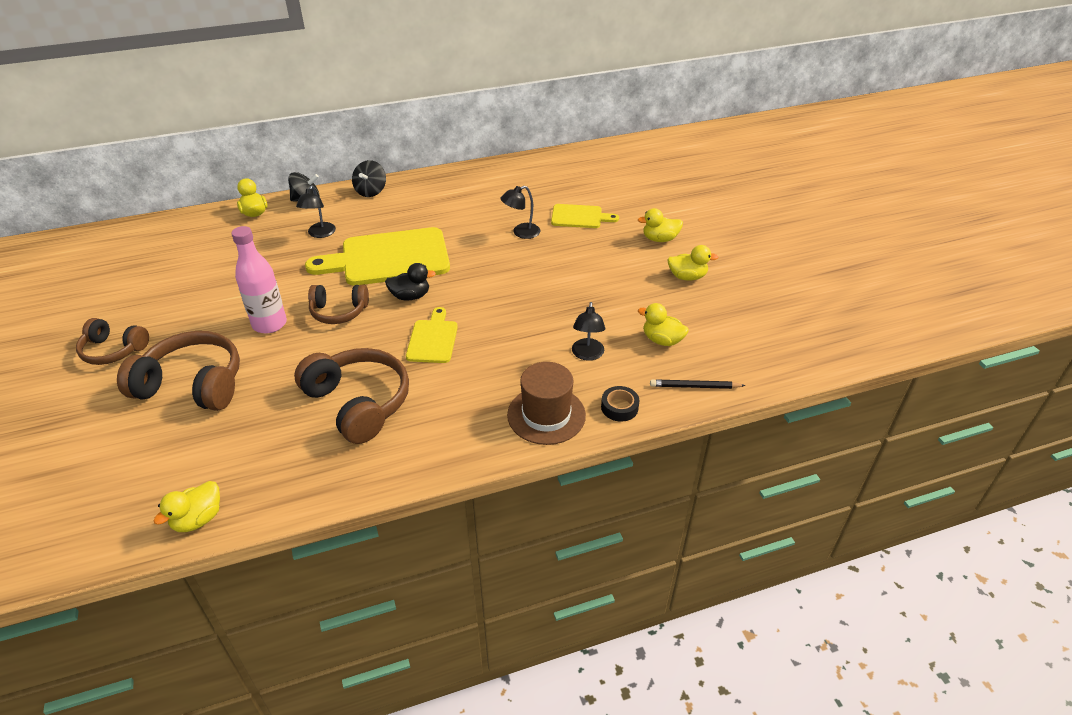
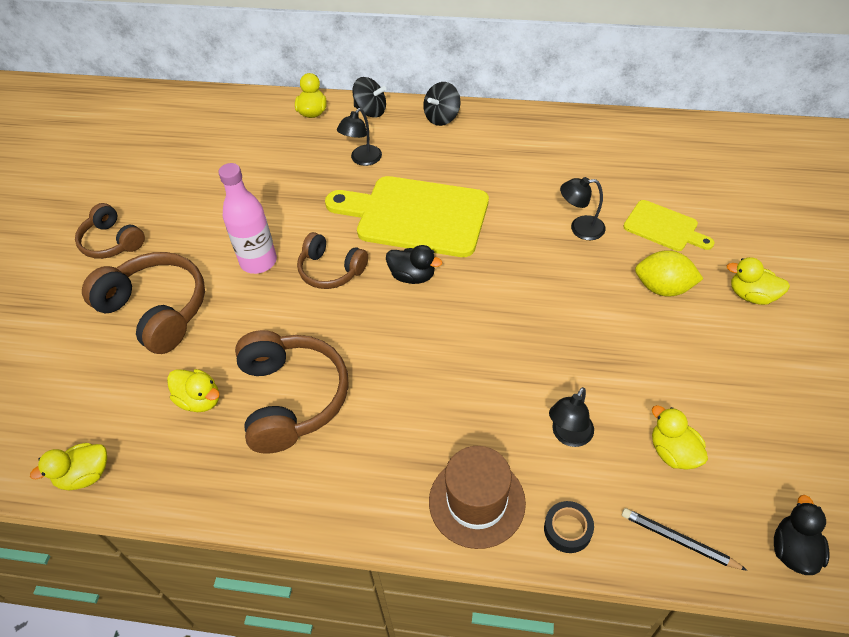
camera: 30 degrees right, 10 degrees up
(432, 339) = (407, 344): yellow cutting board -> none
(600, 251) = (663, 288): none -> yellow lemon
(687, 277) = (758, 367): yellow duck -> yellow duck (200, 400)
(765, 366) = (793, 550): none -> black duck

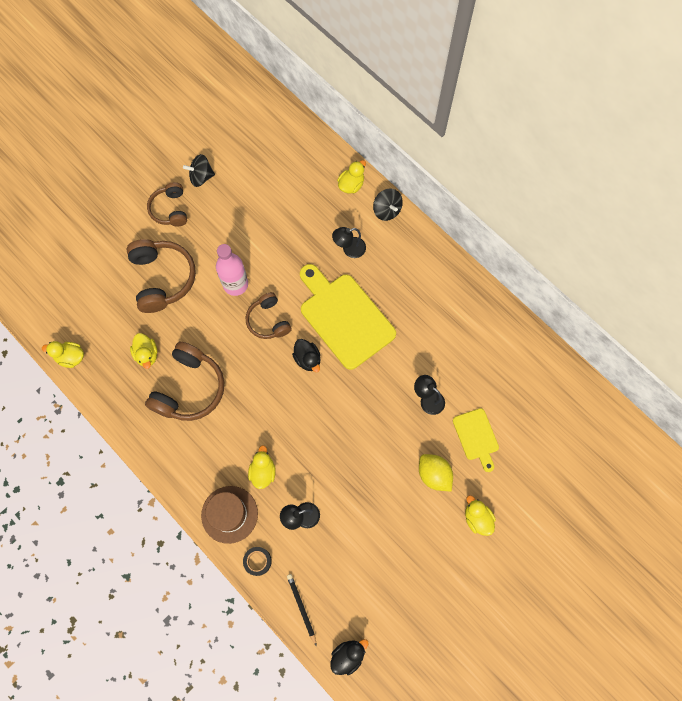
camera: 35 degrees right, 20 degrees up
(442, 117) = (425, 249): black spinning top -> black spinning top (201, 177)
(673, 452) = (342, 566): yellow duck -> yellow duck (263, 471)

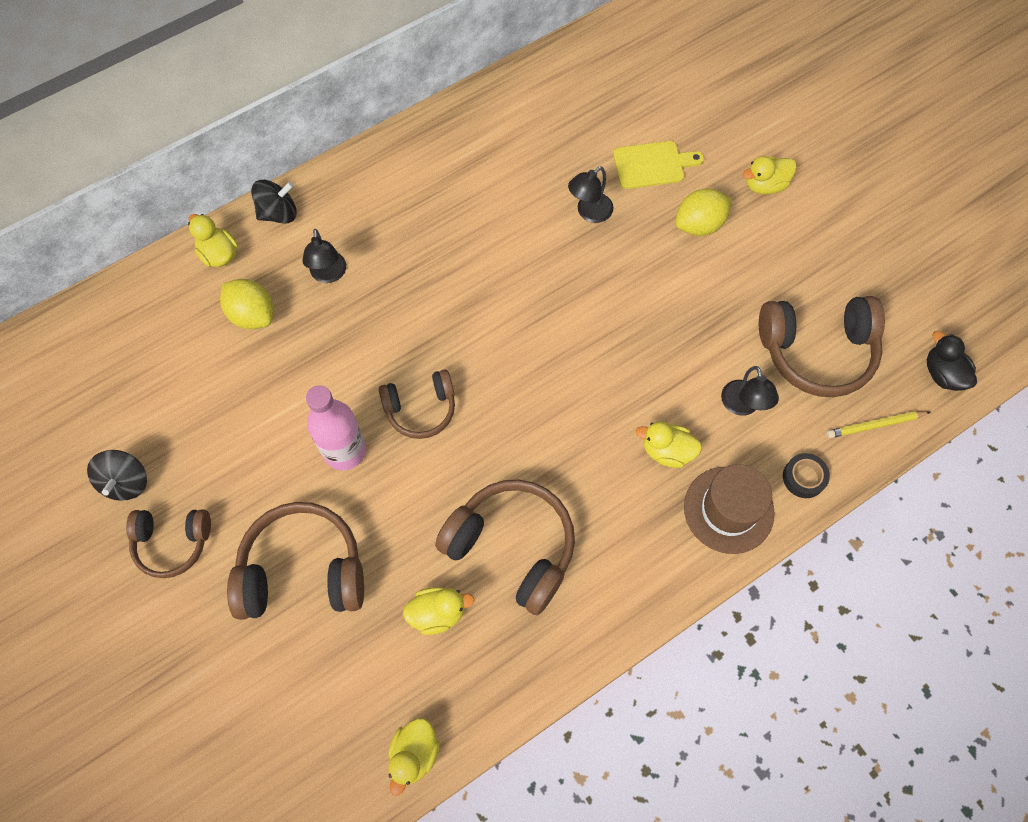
camera: 80 degrees left, 5 degrees down
(301, 607) = (875, 425): black pencil -> yellow pencil
(307, 359) = (497, 361): black duck -> none
(314, 213) = (252, 315): none -> yellow lemon
(344, 317) = (440, 299): yellow cutting board -> none
(349, 564) = (817, 352): none -> brown headphones

